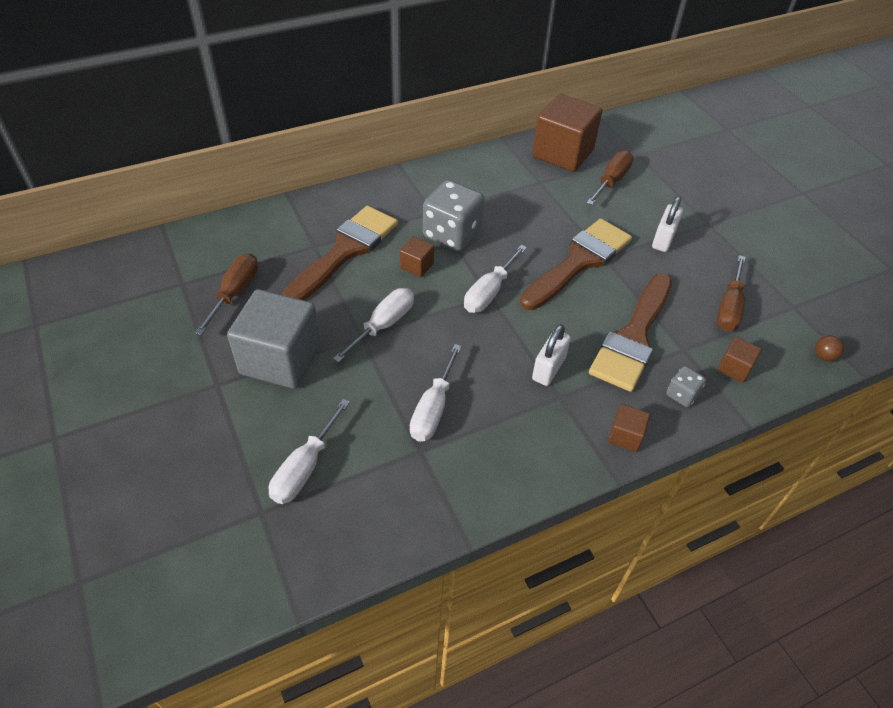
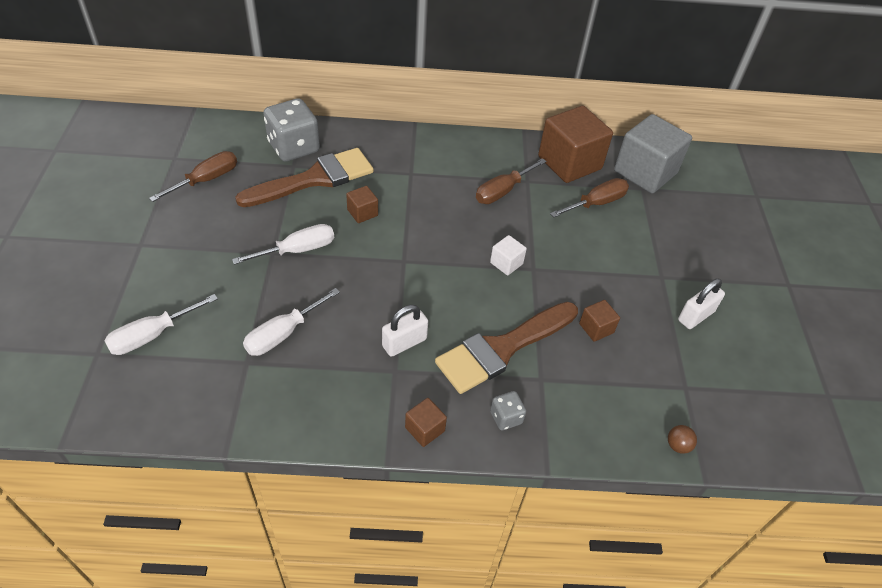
camera: 25 degrees right, 0 degrees up
(280, 359) = (199, 244): grey cube -> grey cube (645, 172)
(452, 234) = (413, 197): grey dice -> grey dice (294, 147)
(489, 292) = (405, 258): white screwdriver -> none
(579, 262) = (506, 263): brown brush -> white cube
(663, 239) = (603, 274): white padlock -> white padlock (695, 316)
(729, 308) = (617, 361): brown screwdriver -> brown screwdriver (502, 191)
(734, 368) = (576, 417): brown cube -> brown cube (596, 328)

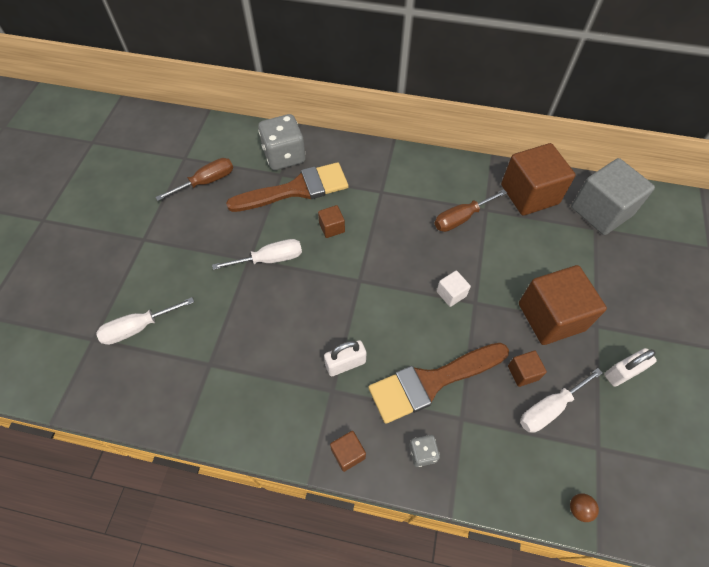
camera: 15 degrees right, 10 degrees up
(283, 334) = (244, 340): white screwdriver -> white screwdriver (549, 408)
(596, 203) = (547, 240): brown screwdriver -> none
(614, 273) = (551, 317): none -> brown cube

